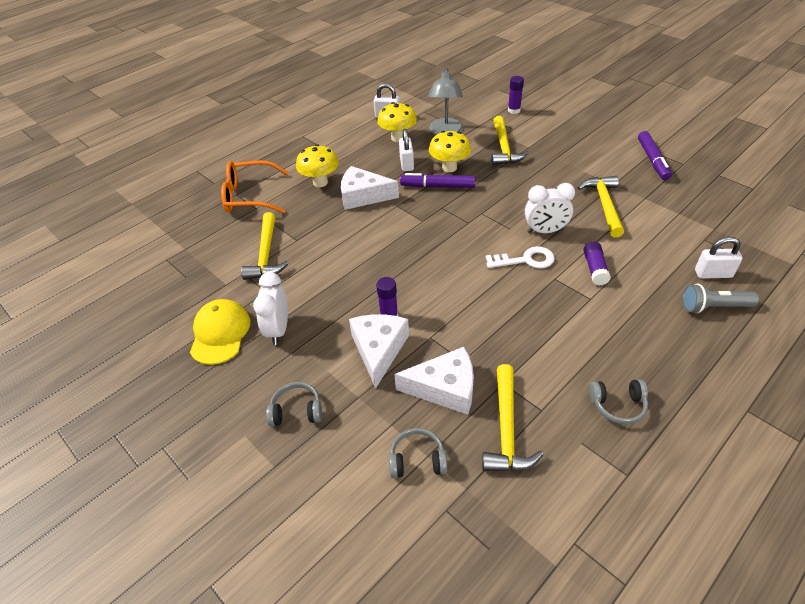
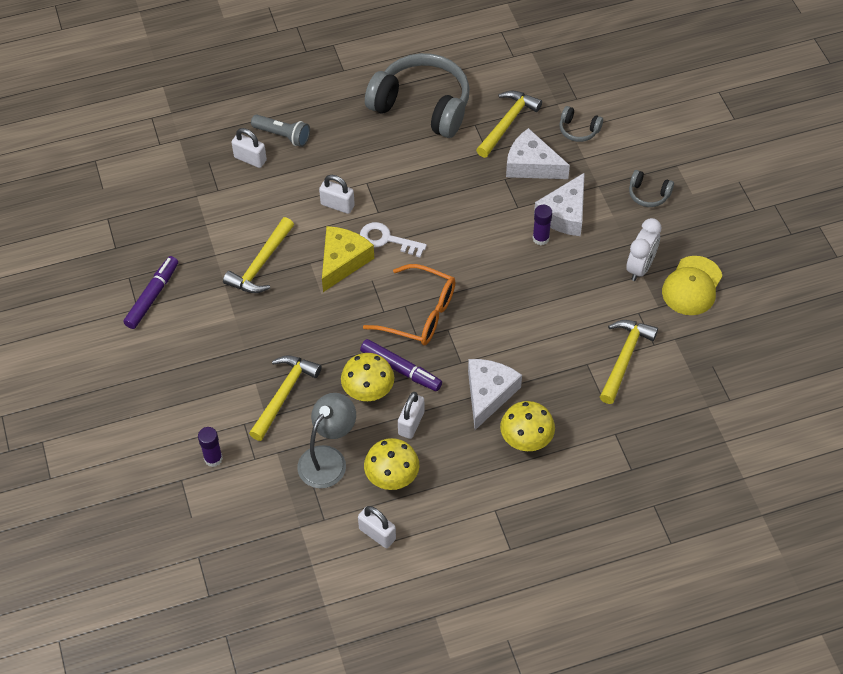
camera: 155 degrees left, 10 degrees up
(249, 196) = (617, 457): orange glasses -> orange glasses (420, 314)
(363, 196) = (488, 394): white cheese -> white cheese turned 105 degrees counterclockwise
(545, 231) = (343, 261): white clock -> yellow cheese
(595, 269) = (337, 205): purple glue stick -> white padlock
(618, 405) = (422, 106): grey headphones -> grey headphones, size x2.37

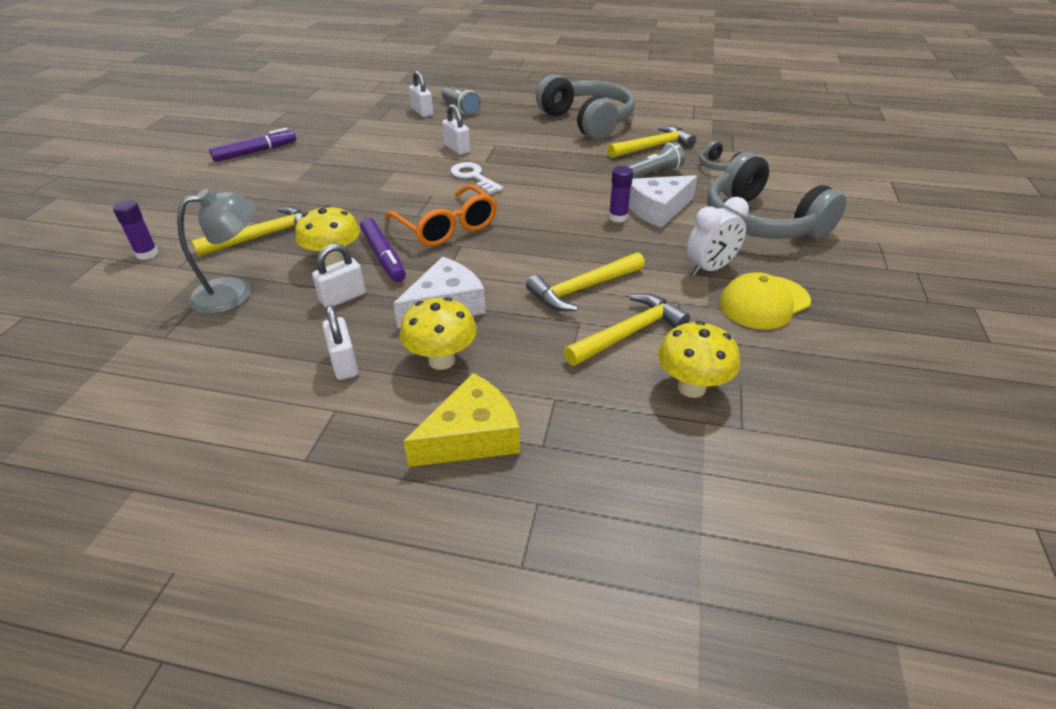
camera: 30 degrees right, 15 degrees down
(261, 264) = (356, 160): yellow hammer -> yellow hammer (582, 289)
(343, 261) = (421, 177): yellow cheese -> yellow cheese (472, 436)
(377, 534) = (191, 373): white padlock -> white padlock (344, 363)
(392, 478) = (269, 332): yellow mushroom -> yellow mushroom (691, 387)
(531, 165) = (653, 173): white cheese -> grey flashlight
(648, 194) = (761, 222): grey headphones -> grey headphones, size x2.37

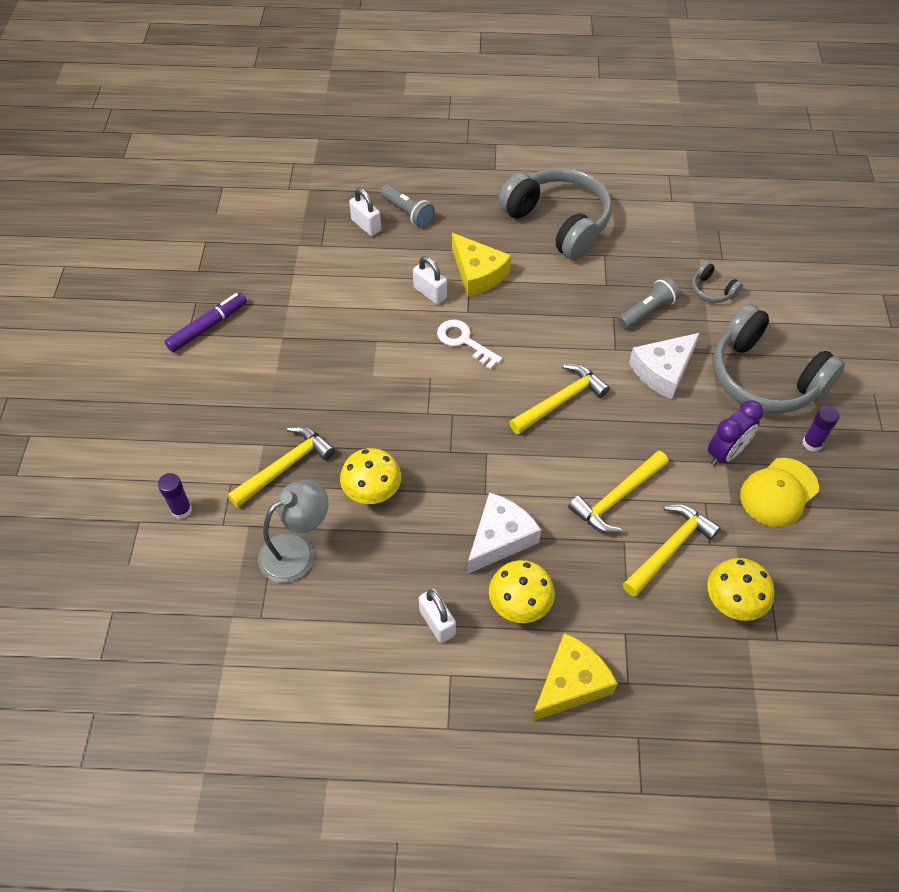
camera: 10 degrees left, 15 degrees up
(343, 298) = (402, 542): white padlock -> none
(383, 256) = (418, 480): purple marker -> none
(447, 227) = (464, 428): orange glasses -> none
(504, 142) = (478, 273): none -> yellow cheese
(618, 217) = (627, 389): purple glue stick -> purple glue stick (812, 443)
(653, 147) = (639, 263): yellow hammer -> yellow hammer (560, 401)
(710, 269) = (726, 453): white clock -> purple clock

